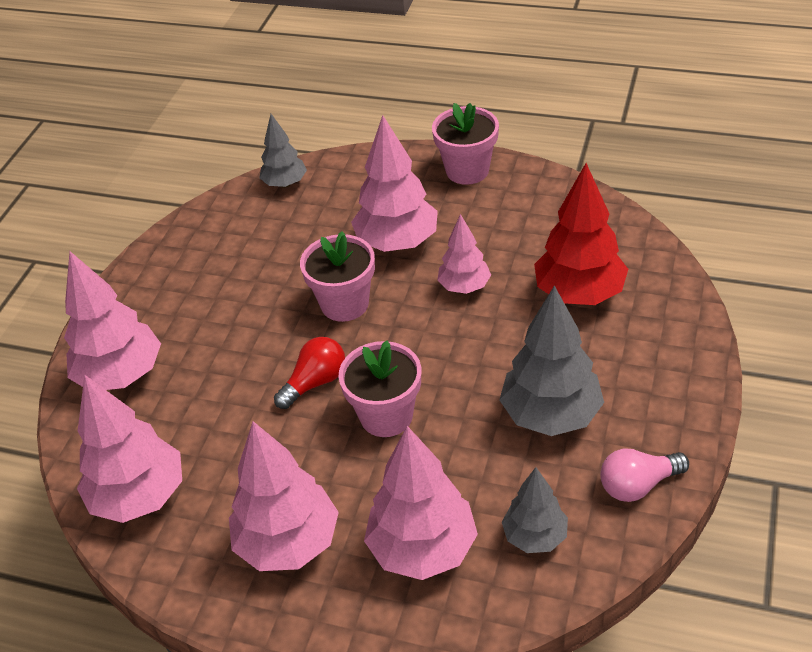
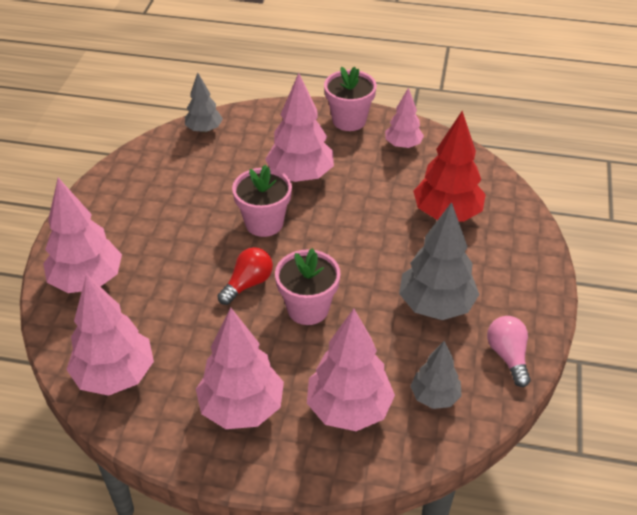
camera: 10 degrees left, 0 degrees up
(464, 287) = (357, 209): pink tree -> pink tree (403, 145)
(638, 485) = (508, 356): pink light bulb -> pink light bulb turned 105 degrees clockwise

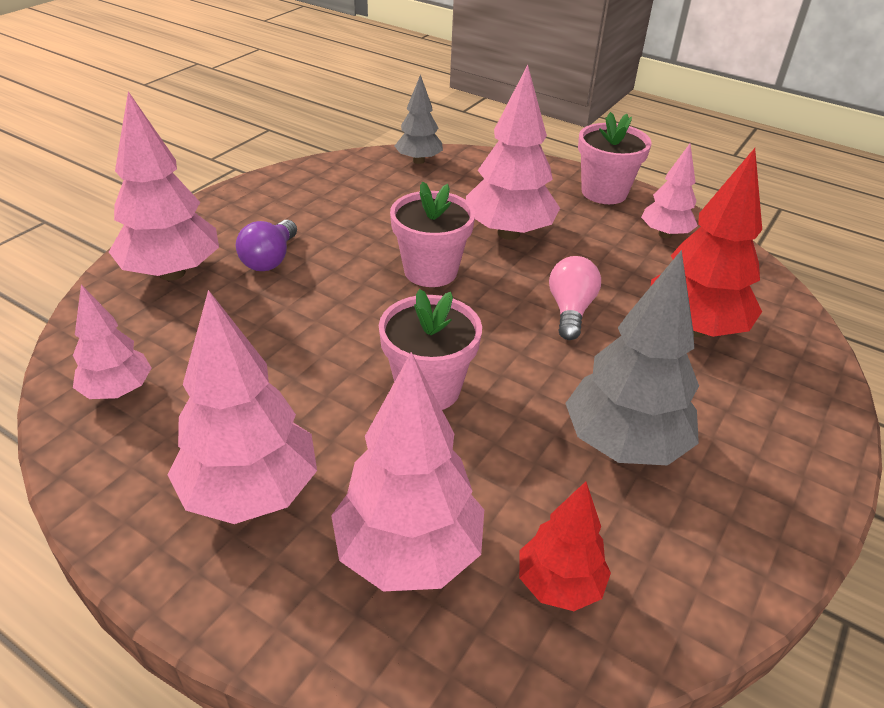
camera: 20 degrees right, 5 degrees down
(115, 376) = (118, 391): pink tree -> pink tree, size x0.59
(149, 248) = (270, 259): none -> purple light bulb
(248, 284) = (365, 334): red light bulb -> none
(434, 397) = (559, 585): grey tree -> red tree
(508, 356) = (717, 562): pink light bulb -> pink light bulb (570, 310)

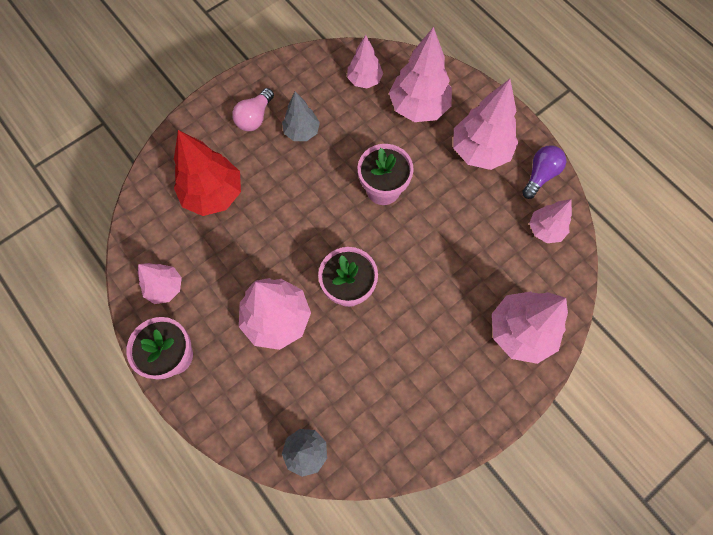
camera: 160 degrees left, 30 degrees up
(270, 259) = (454, 330): purple light bulb -> purple light bulb (540, 175)
(559, 585) = (364, 80): red tree -> pink tree
(570, 310) = (277, 228): pink light bulb -> pink light bulb (255, 117)
(624, 444) = (302, 132): grey tree -> grey tree, size x0.59

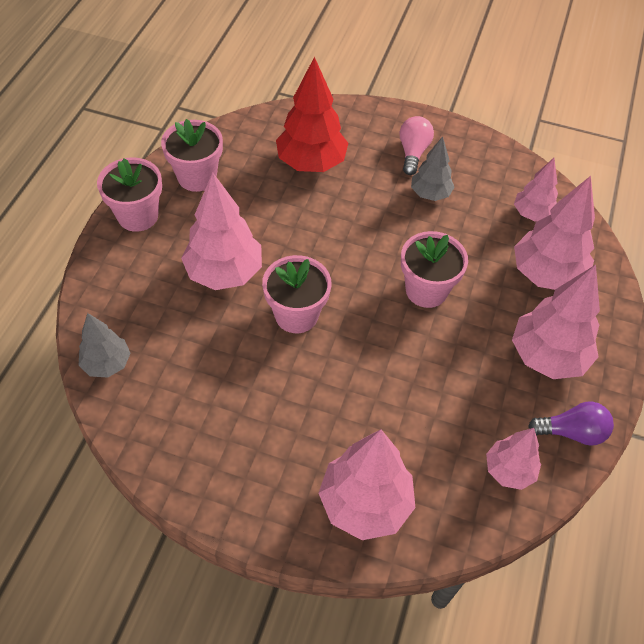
camera: 55 degrees right, 15 degrees down
(165, 287) = (197, 177): pink tree -> pink flower pot
(255, 117) = (413, 152): pink light bulb -> pink light bulb turned 105 degrees clockwise

